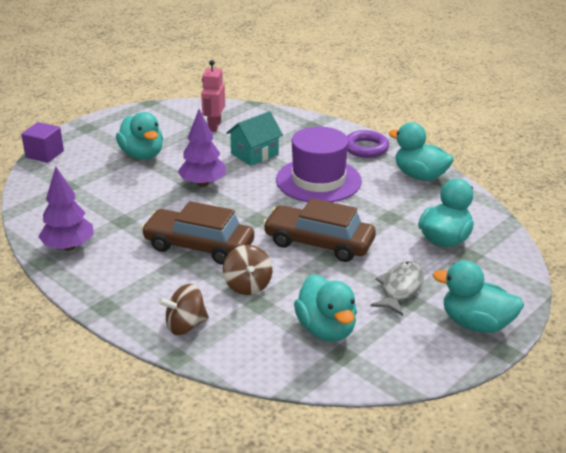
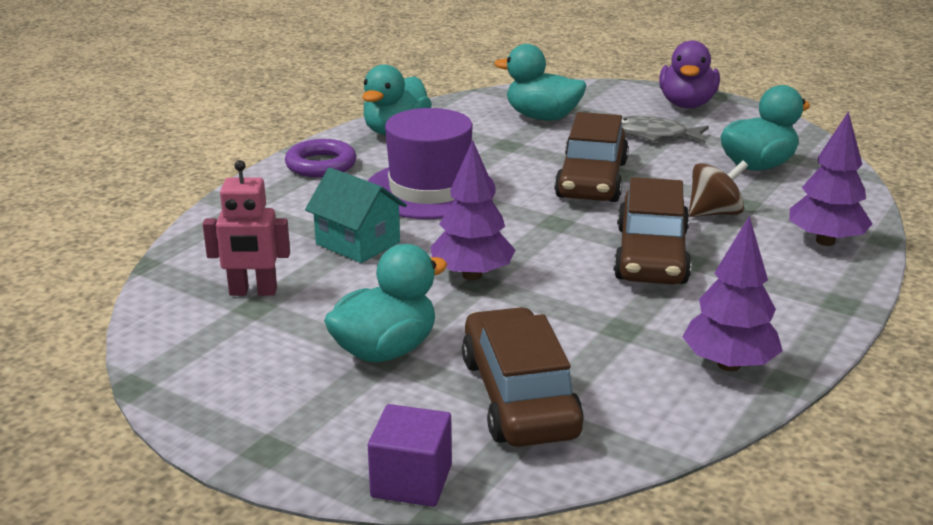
camera: 100 degrees left, 5 degrees down
(83, 183) = (519, 396): none -> brown car
(185, 325) = (825, 241): brown spinning top -> purple tree
(476, 324) = (687, 104): turquoise duck -> purple duck

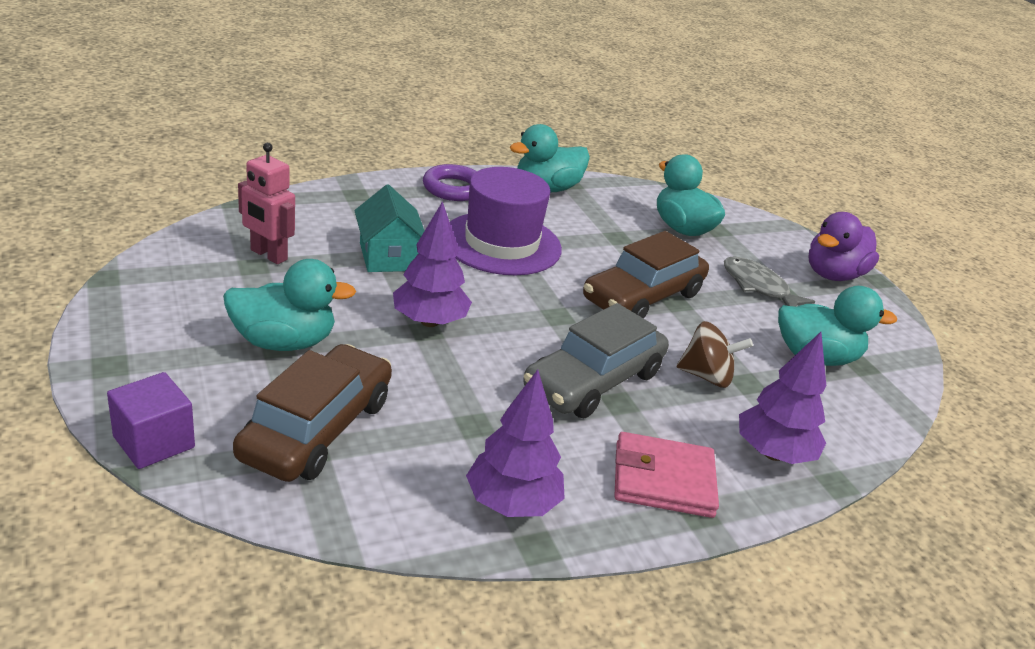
camera: 30 degrees right, 5 degrees up
(651, 255) = (593, 381): brown car -> grey car
(791, 294) = (663, 479): none -> pink wallet

